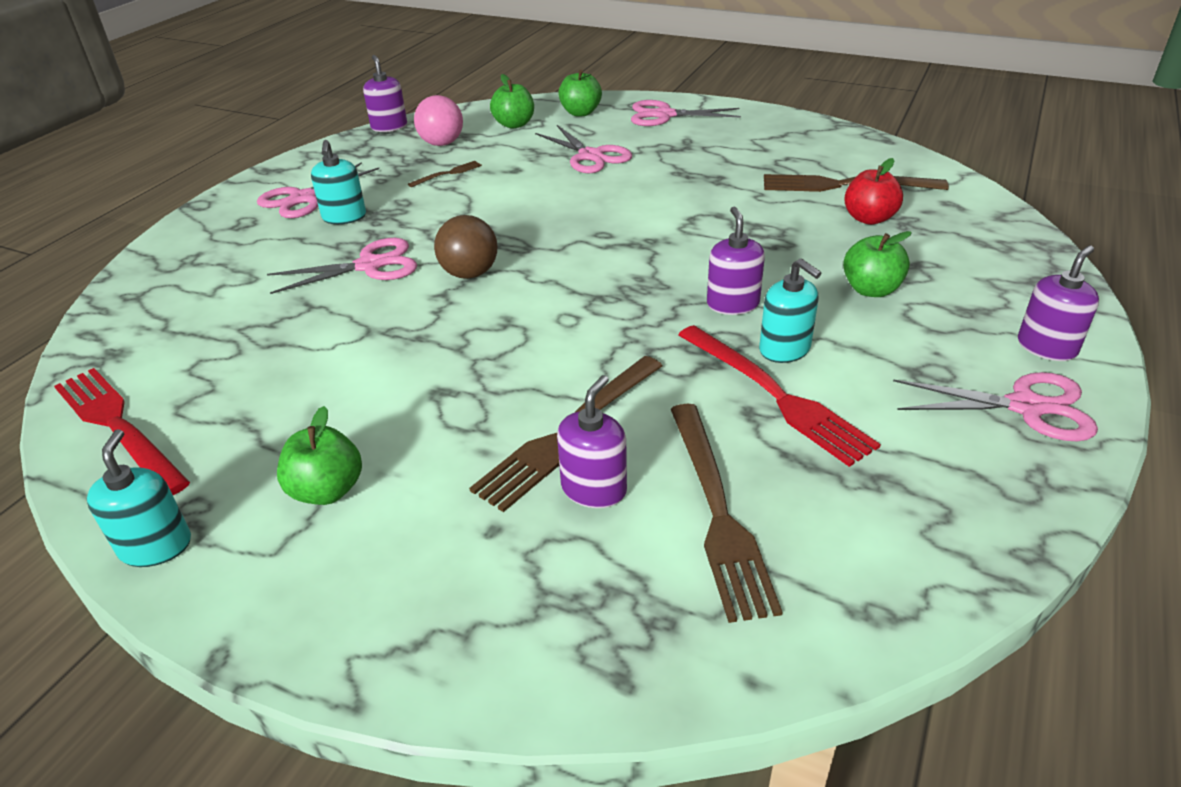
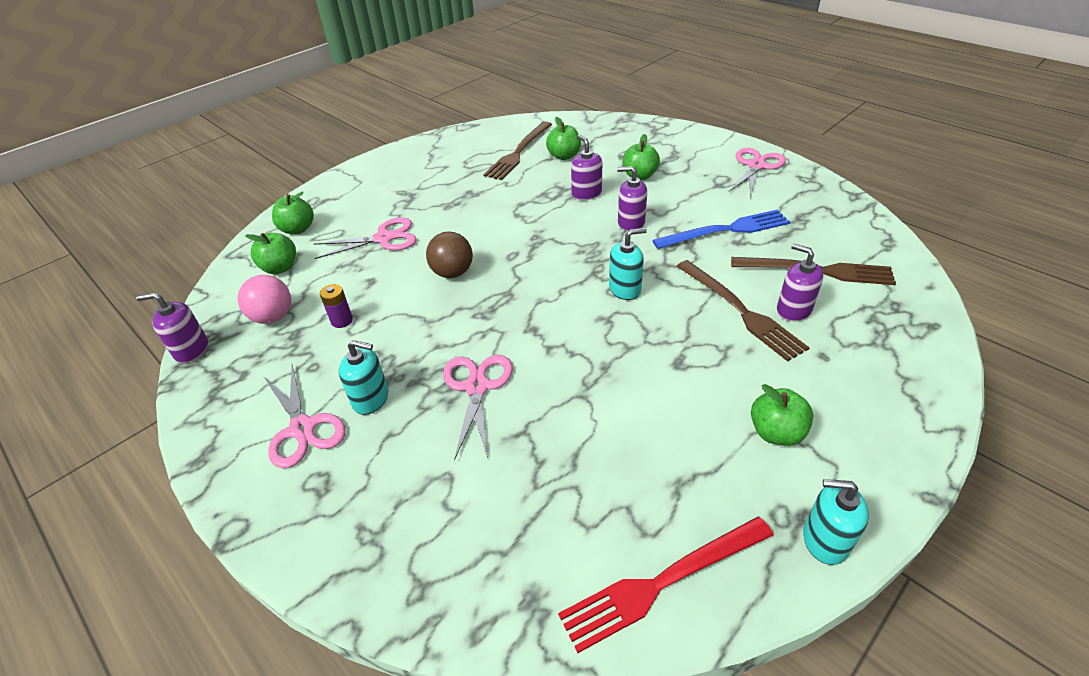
camera: 70 degrees left, 5 degrees up
(447, 174) = (342, 320): brown fork -> purple battery
(469, 273) = (527, 329): brown ball -> brown ball (452, 273)
(665, 115) = (348, 192): pink scissors -> none
(775, 395) = (726, 230): red fork -> blue fork
(785, 349) = (685, 217): turquoise soap dispenser -> turquoise soap dispenser (625, 289)
(869, 218) = (564, 156): red apple -> green apple
(1046, 347) = (712, 147): purple soap dispenser -> purple soap dispenser (586, 193)

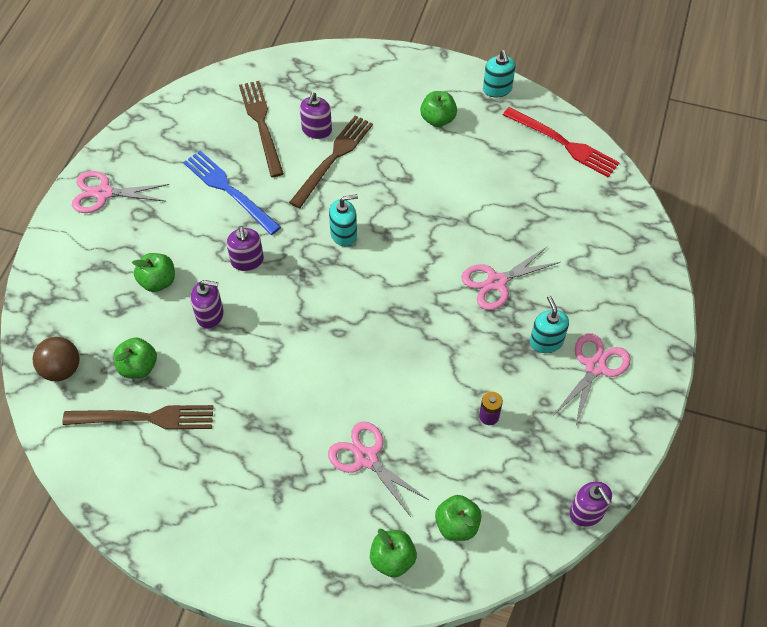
camera: 120 degrees left, 15 degrees up
(273, 317) = (516, 476): pink ball -> none
(452, 273) = (386, 366): brown ball -> brown ball (62, 369)
(586, 193) = (210, 315): purple soap dispenser -> purple soap dispenser turned 120 degrees counterclockwise
(625, 289) = (344, 234): turquoise soap dispenser -> turquoise soap dispenser turned 120 degrees clockwise

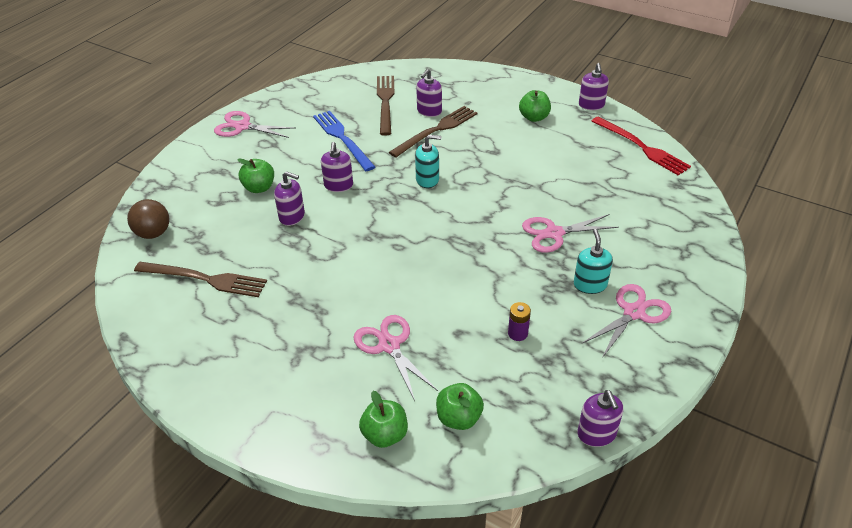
camera: 15 degrees right, 15 degrees down
(138, 367) = (216, 242): green apple -> none
(497, 89) = (591, 105): turquoise soap dispenser -> purple soap dispenser

